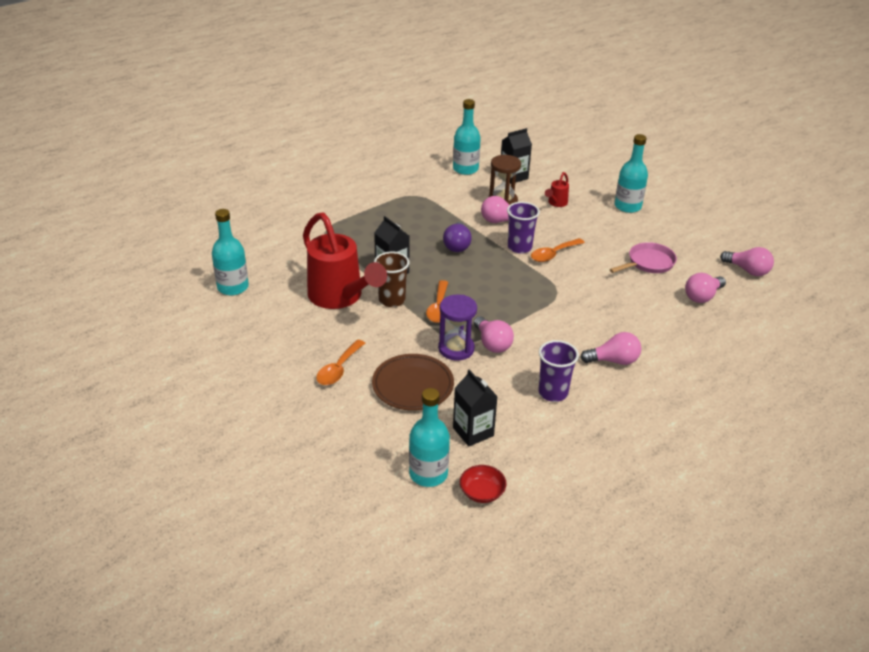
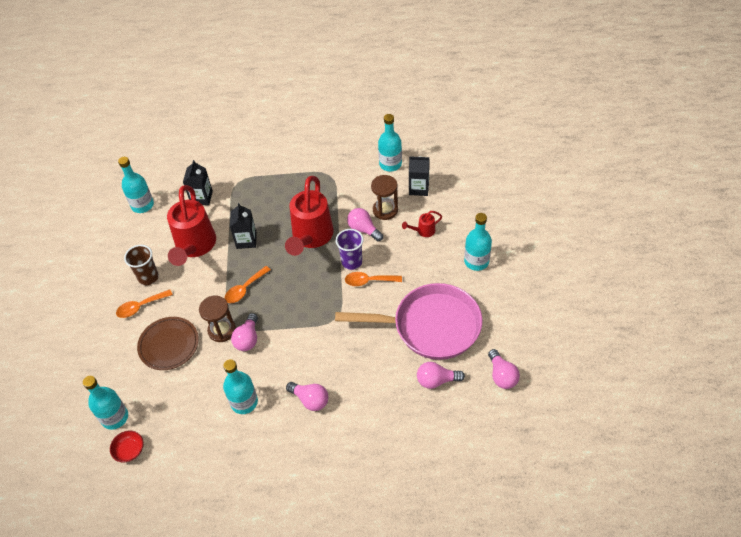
camera: 40 degrees right, 15 degrees up
(392, 300) = (222, 266): brown cup -> brown cup (148, 277)
(456, 349) = (222, 330): purple hourglass -> brown hourglass
(457, 245) = (311, 238): purple light bulb -> red watering can
(473, 432) = (168, 402): black carton -> black carton (201, 197)
(553, 393) = (244, 402): purple cup -> turquoise bottle
(648, 263) = (430, 326): pink pan -> pink pan, size x2.06

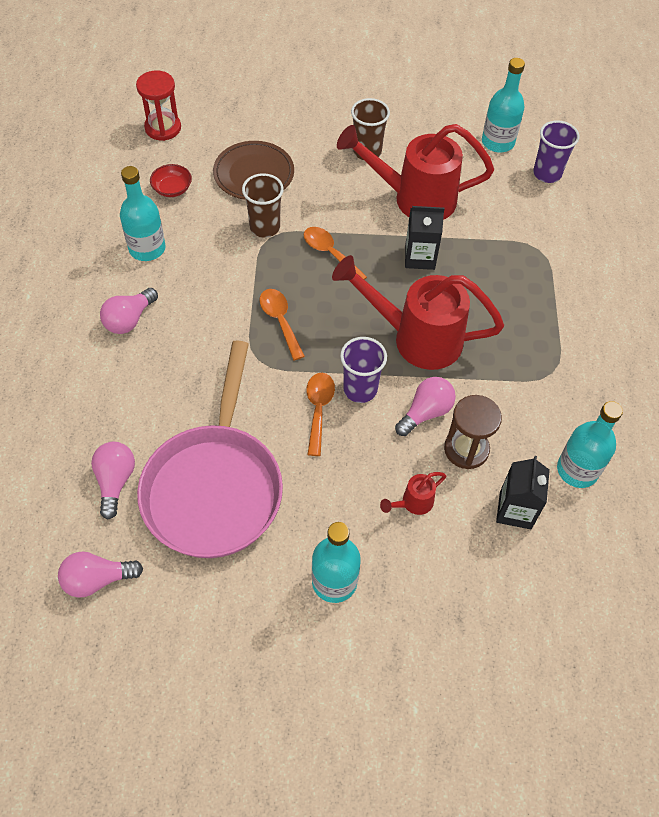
camera: 90 degrees right, 5 degrees up
(115, 417) = (163, 128): turquoise bottle -> red hourglass
(129, 450) = (115, 142): red bowl -> red bowl (172, 189)
(140, 307) = (320, 145): orange spoon -> orange spoon (280, 321)
(173, 179) = (547, 173): none -> purple cup
(201, 197) = (508, 206): black carton -> none
(222, 330) = (265, 227): brown hourglass -> brown cup
(248, 339) = (244, 254): pink light bulb -> none
(423, 231) = (412, 503): red watering can -> red watering can turned 105 degrees counterclockwise

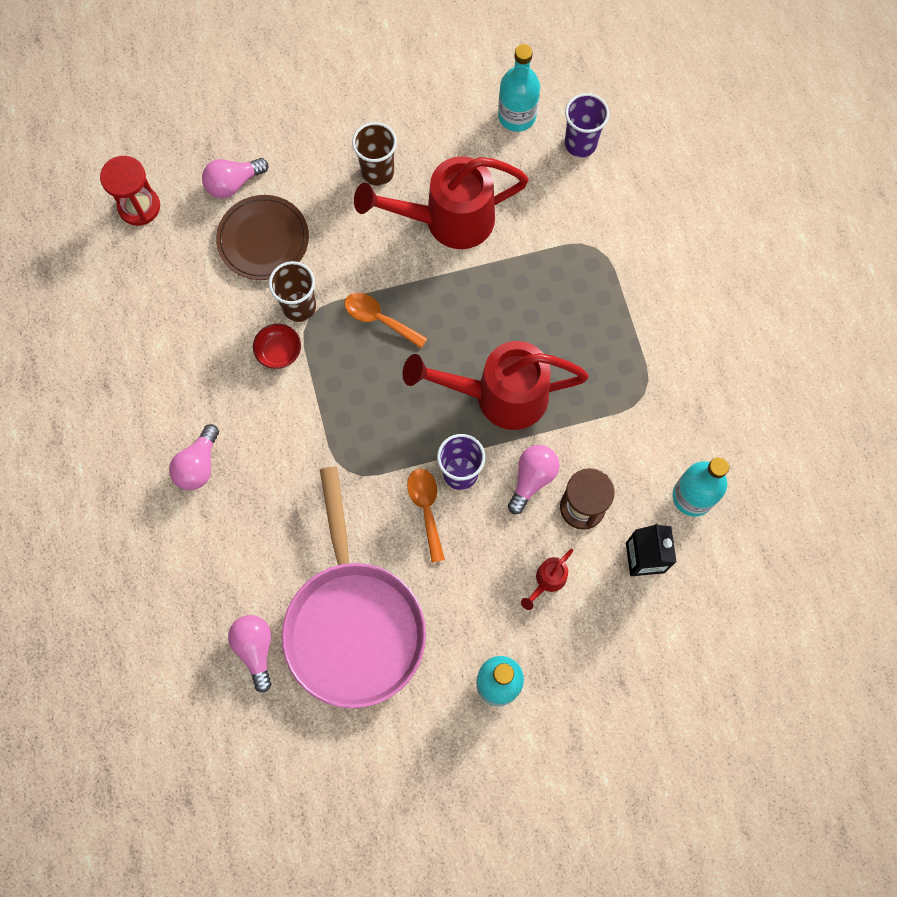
camera: 15 degrees left, 15 degrees up
(97, 580) = (278, 753): pink light bulb -> pink light bulb (233, 183)
(147, 248) = (183, 372): turquoise bottle -> none
(172, 189) = (181, 287): red bowl -> red bowl (279, 351)
(280, 321) = (354, 418): orange spoon -> none
(420, 257) = (474, 295): black carton -> none

